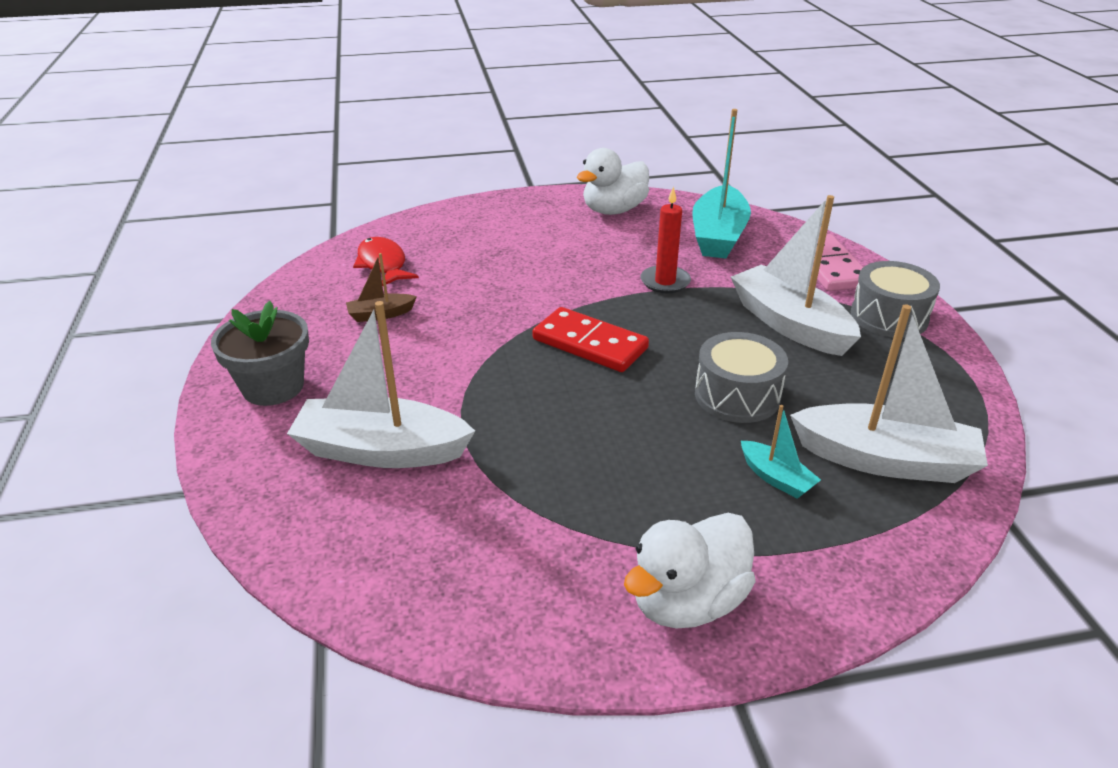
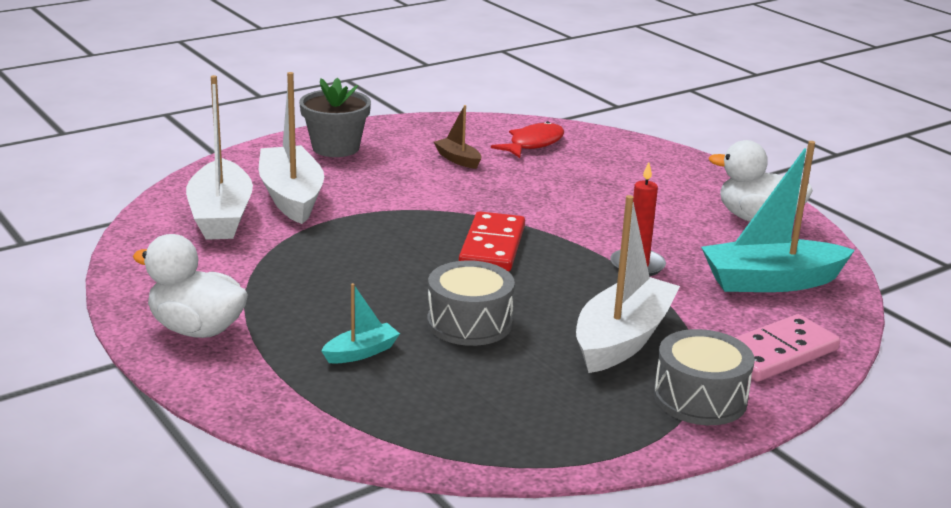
camera: 65 degrees right, 10 degrees down
(776, 478) = (361, 352): turquoise boat -> turquoise boat turned 150 degrees counterclockwise
(885, 460) = (424, 406): white boat -> white boat (221, 216)

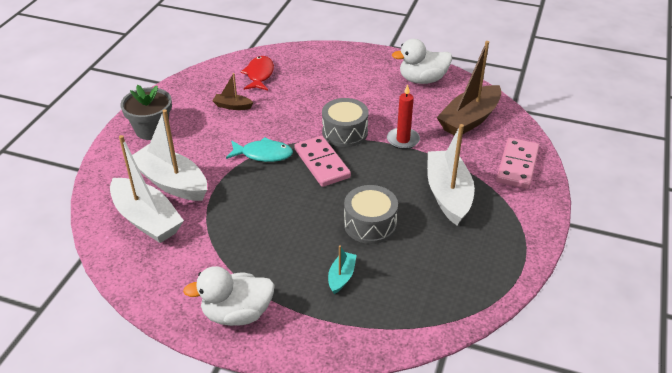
camera: 35 degrees left, 15 degrees up
(431, 212) = (263, 154): none -> turquoise fish
(492, 246) = (322, 163): red domino -> pink domino
(700, 398) = (517, 213): grey drum -> grey drum (345, 132)
(771, 281) = (469, 119): turquoise boat -> brown boat

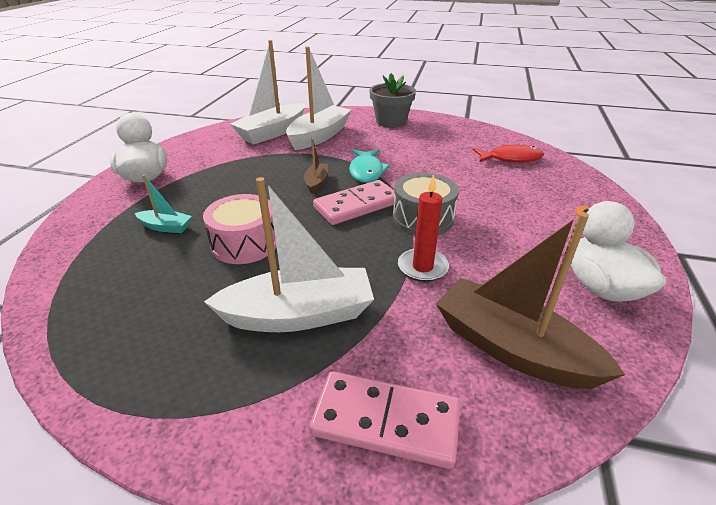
camera: 85 degrees right, 5 degrees down
(232, 106) = (443, 150): brown boat -> brown boat (316, 182)
(370, 224) = (245, 243): grey drum -> pink drum

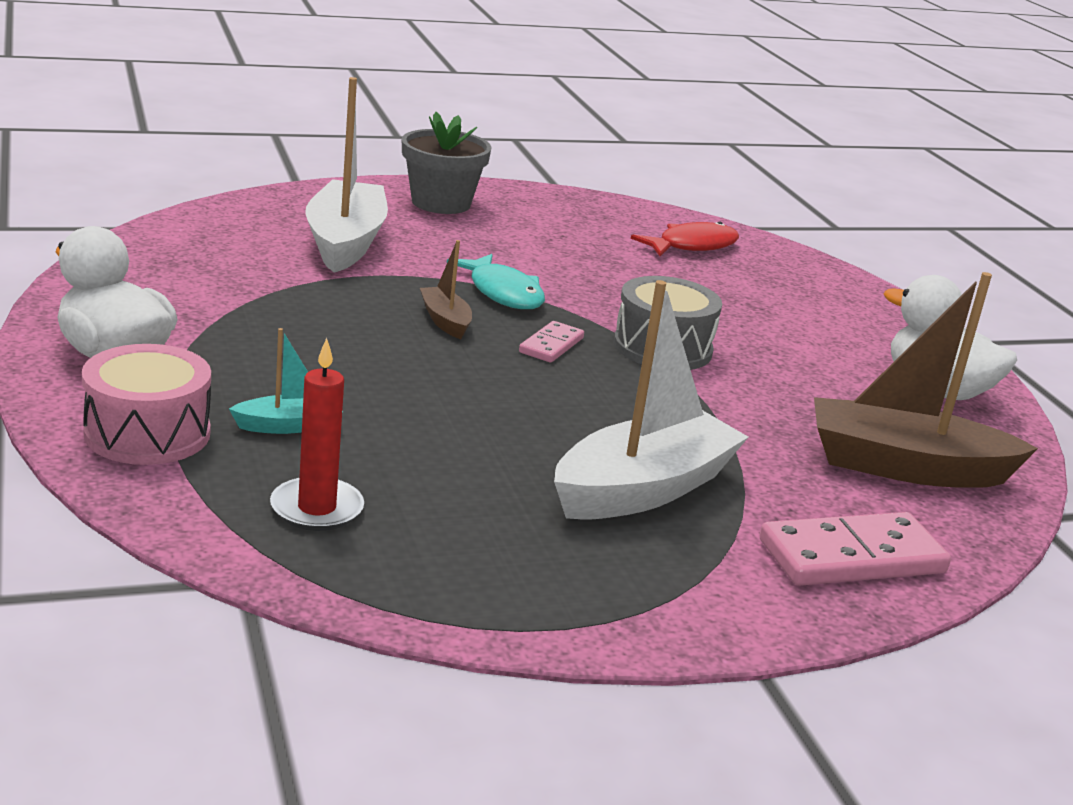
camera: 35 degrees left, 10 degrees down
(245, 243) = (453, 424): pink drum -> pink drum (147, 433)
(272, 132) = (245, 245): white boat -> none
(357, 205) = (551, 345): pink domino -> pink domino, size x0.54
(422, 267) = (728, 407): red candle -> red candle (316, 508)

